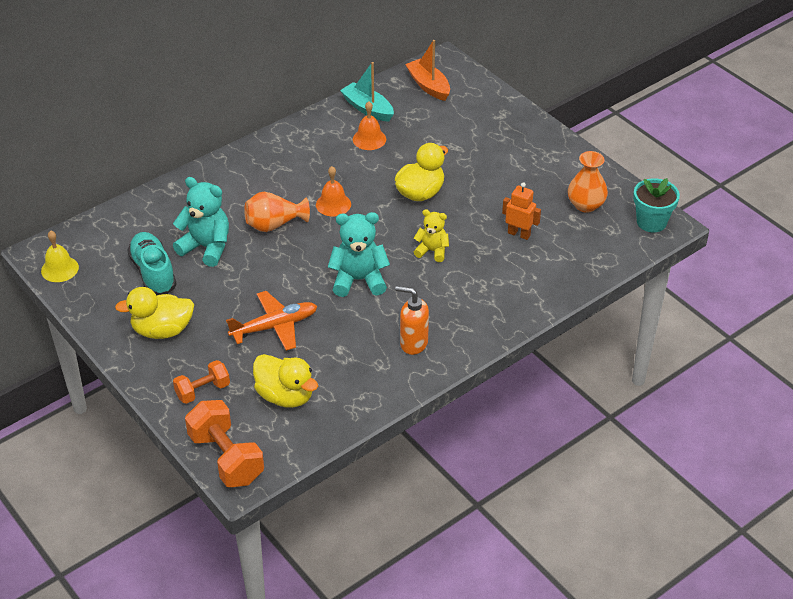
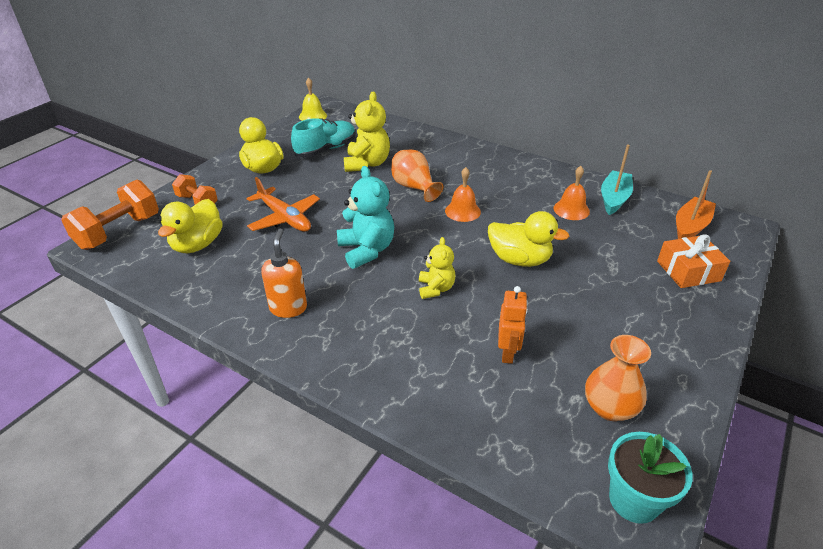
camera: 70 degrees right, 5 degrees down
(206, 247) = (367, 164): turquoise teddy bear -> yellow teddy bear
(479, 112) = (688, 271): none -> orange gift

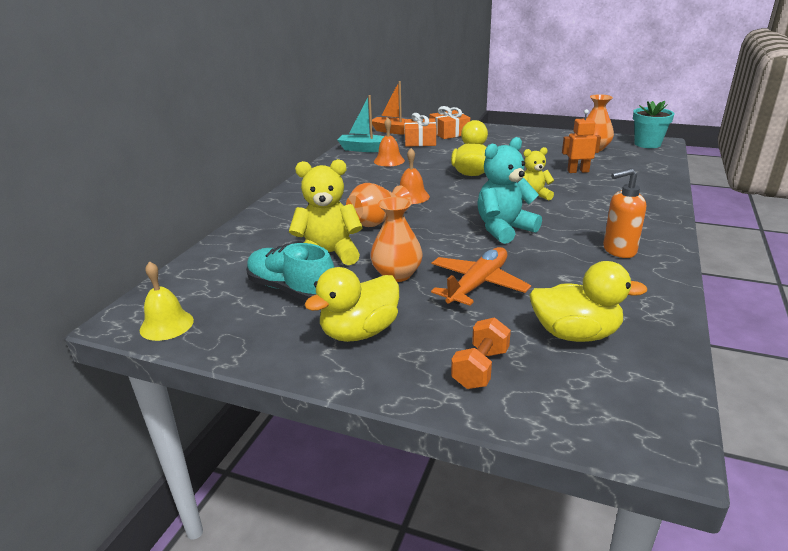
camera: 100 degrees left, 10 degrees down
(118, 232) = (608, 426): orange dumbbell -> none
(320, 187) = (397, 274): none -> orange vase
(647, 240) = (420, 141): none -> orange gift

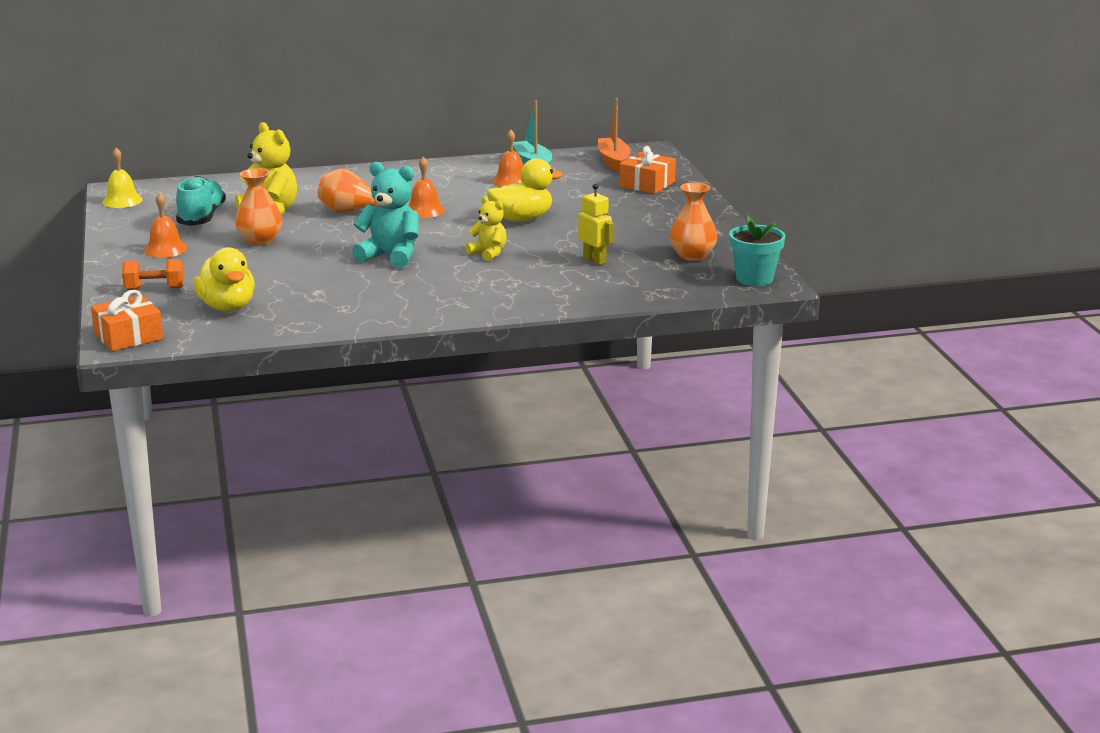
camera: 55 degrees right, 5 degrees down
(359, 332) = (165, 249): yellow duck -> orange bell
(420, 141) = (595, 179): orange gift -> orange gift (128, 336)
(477, 285) = (271, 267): orange plane -> none
(578, 171) = (594, 260): orange robot -> yellow robot
(618, 250) = (395, 302): orange soap dispenser -> none

